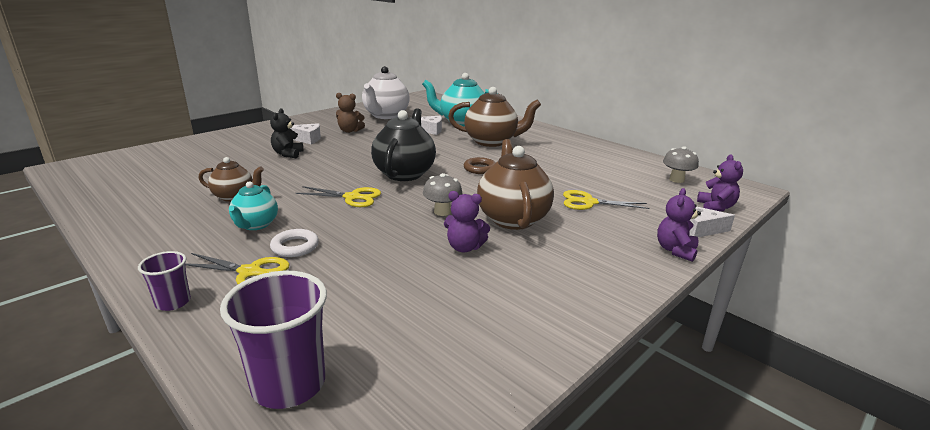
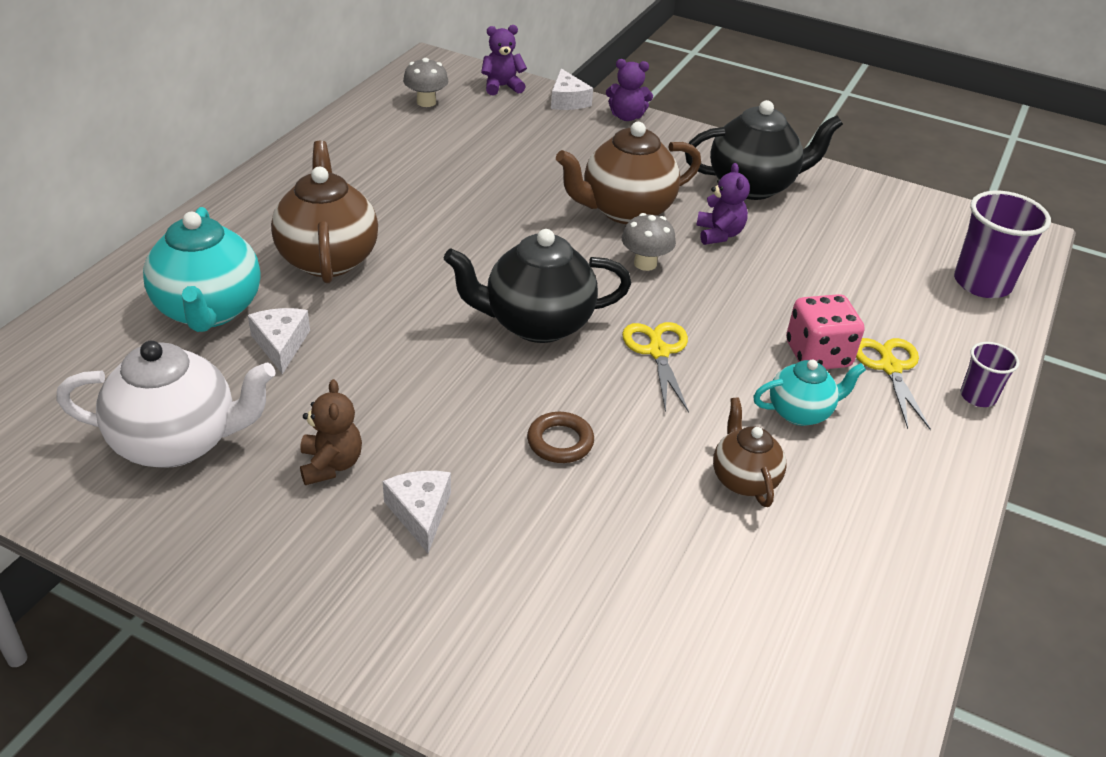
camera: 110 degrees left, 15 degrees up
(288, 154) = (526, 503): black teddy bear -> none
(295, 247) = (817, 355): white ring -> pink dice
(480, 169) = (473, 254): brown ring -> brown ring (560, 442)
(537, 286) = (753, 186): none -> black teapot
(588, 202) = (542, 162): yellow scissors -> none

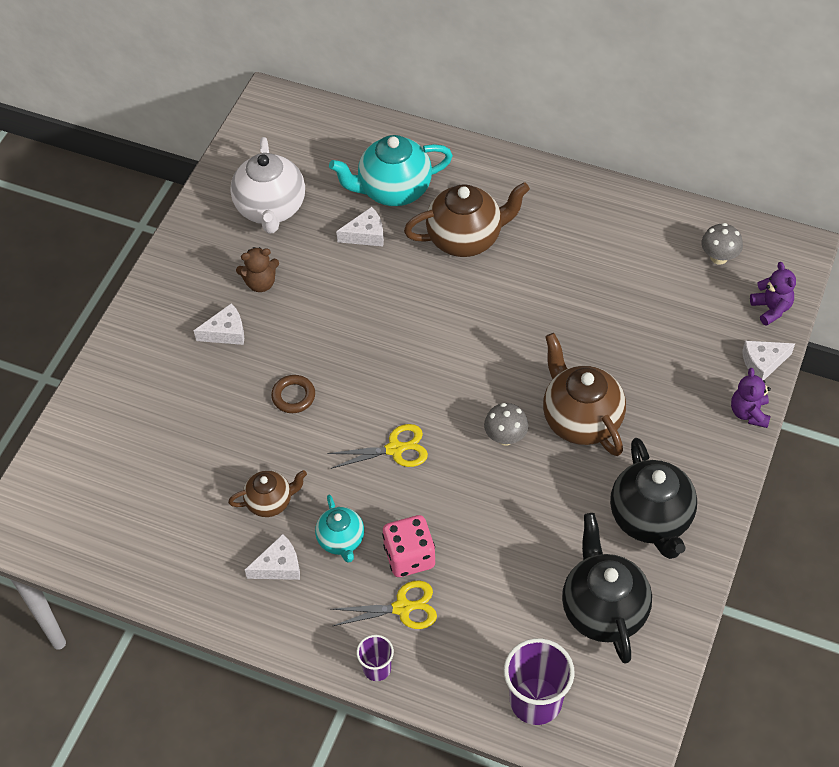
camera: 90 degrees right, 15 degrees up
(537, 324) = (414, 372): black teapot -> black teapot (603, 609)
(719, 234) = (562, 490): purple teddy bear -> none
(847, 477) = (279, 566): none -> white cheese

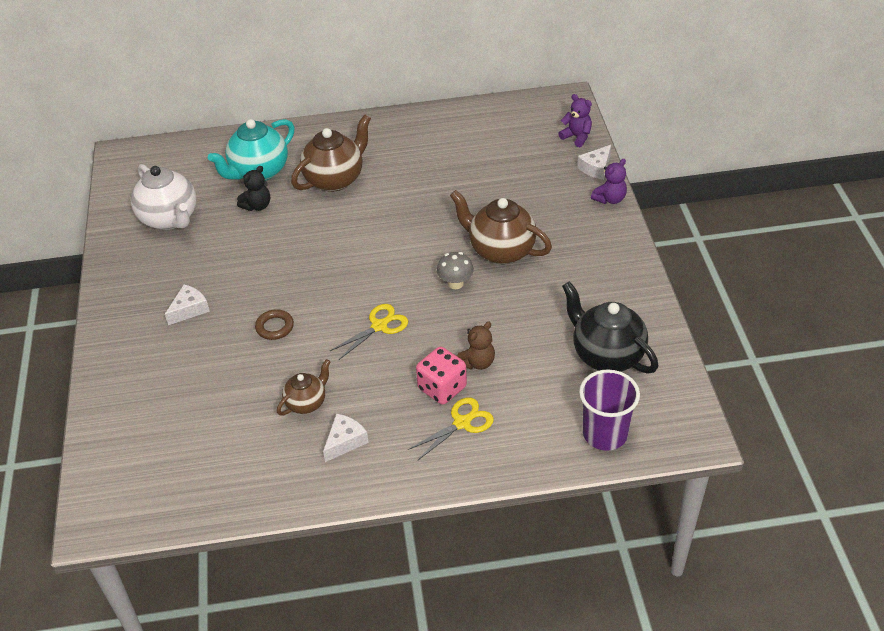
camera: 30 degrees left, 10 degrees down
(260, 283) = (195, 267): brown teddy bear -> brown teddy bear (477, 362)
(341, 540) = (382, 402): turquoise teapot -> none
(366, 235) = (257, 206): white cheese -> black teddy bear
(377, 668) = (472, 471): purple cup -> none
(651, 519) = (595, 287): black teapot -> none
(719, 257) = (520, 122): grey mushroom -> none
(749, 413) = (610, 199): purple teddy bear -> purple teddy bear turned 105 degrees counterclockwise

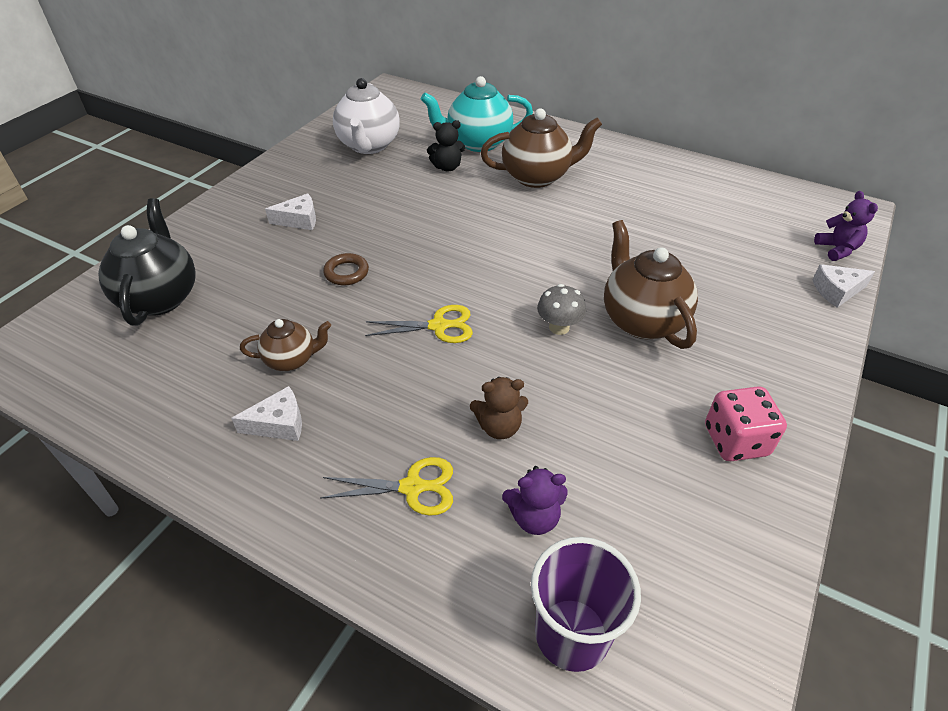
camera: 35 degrees right, 0 degrees up
(442, 388) = (433, 431): pink dice -> pink dice (735, 441)
(606, 355) = (668, 520): black teapot -> black teapot (160, 297)
(610, 199) = (828, 332): purple teddy bear -> purple teddy bear (534, 517)

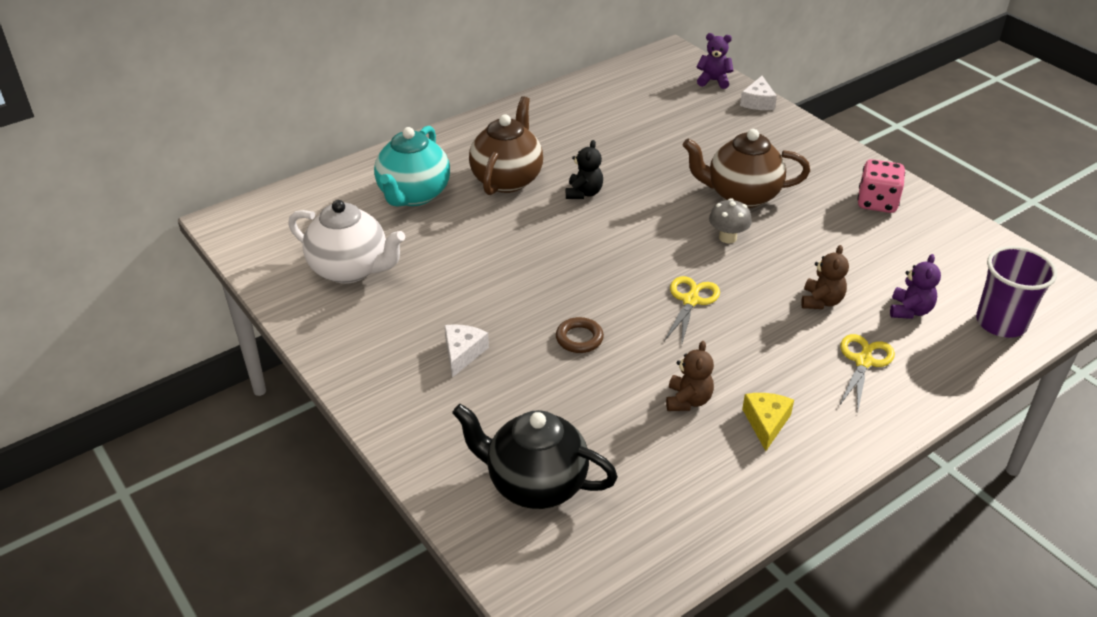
camera: 65 degrees left, 5 degrees down
(279, 424) = (766, 423): white cheese -> yellow cheese
(291, 360) = (688, 400): brown teapot -> brown teddy bear
(447, 167) = (443, 228): black teddy bear -> black teddy bear (584, 193)

